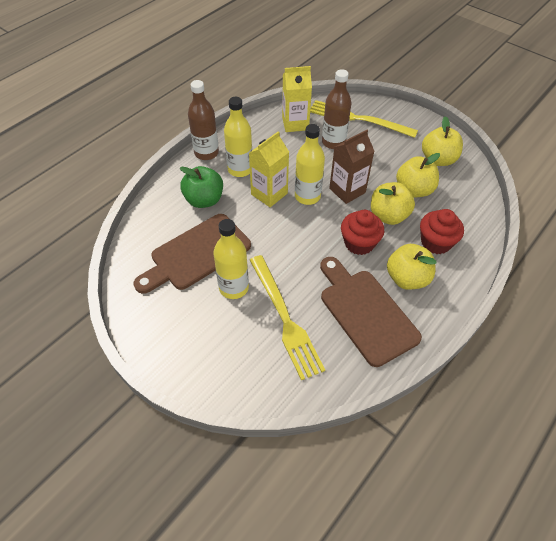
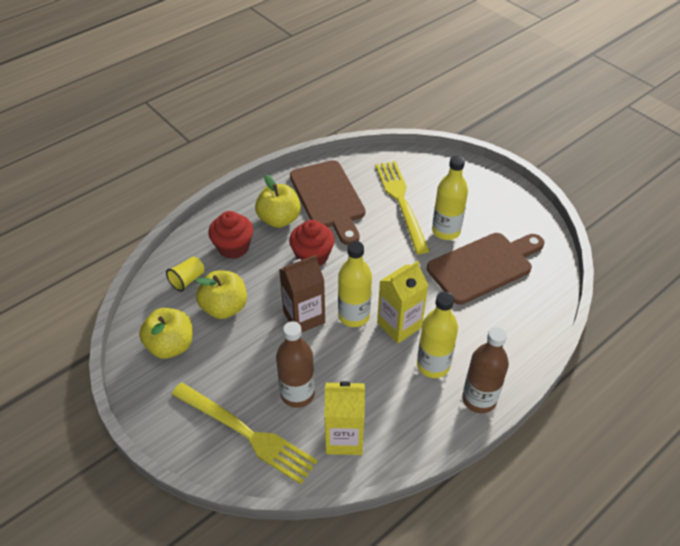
camera: 170 degrees left, 5 degrees down
(204, 200) = (479, 327): green apple -> none
(388, 216) = (269, 281): yellow apple -> none
(457, 208) = (187, 280): none -> yellow cup

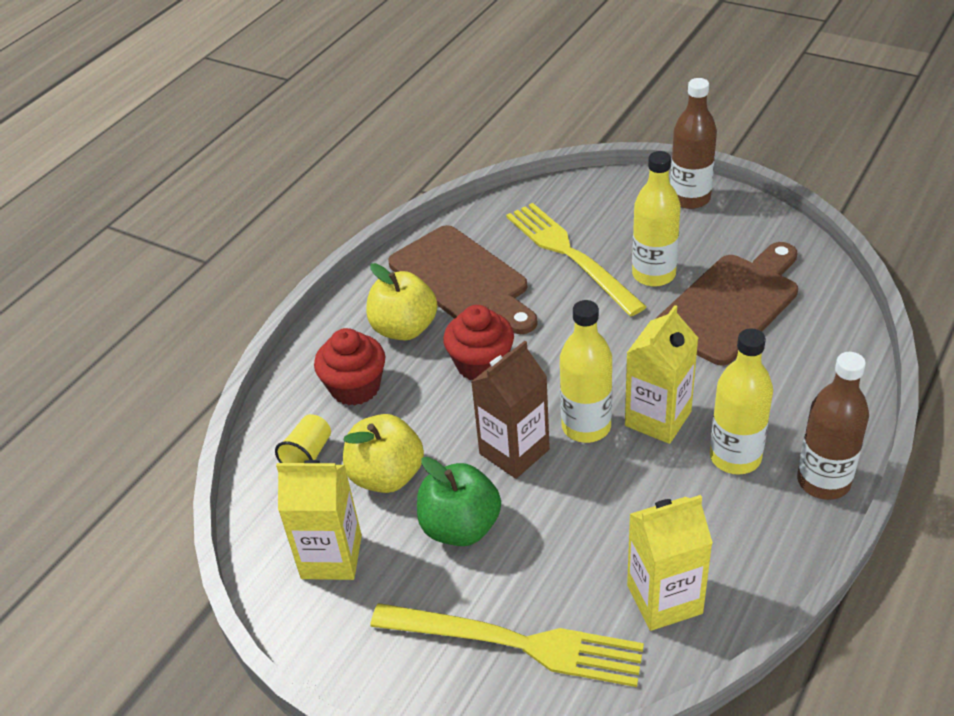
camera: 15 degrees left, 5 degrees down
(171, 346) = (331, 557): yellow apple -> yellow carton
(250, 353) = (460, 527): none -> green apple
(297, 394) = (562, 561): brown bottle -> brown bottle (690, 198)

